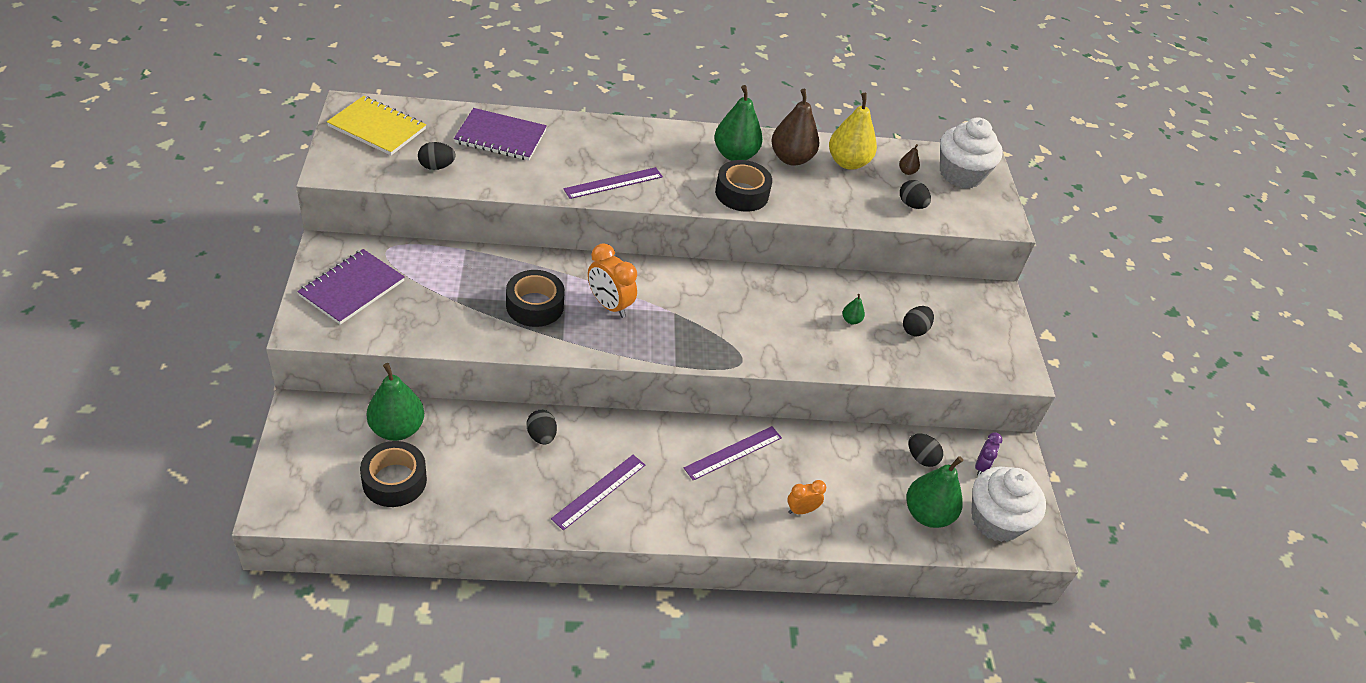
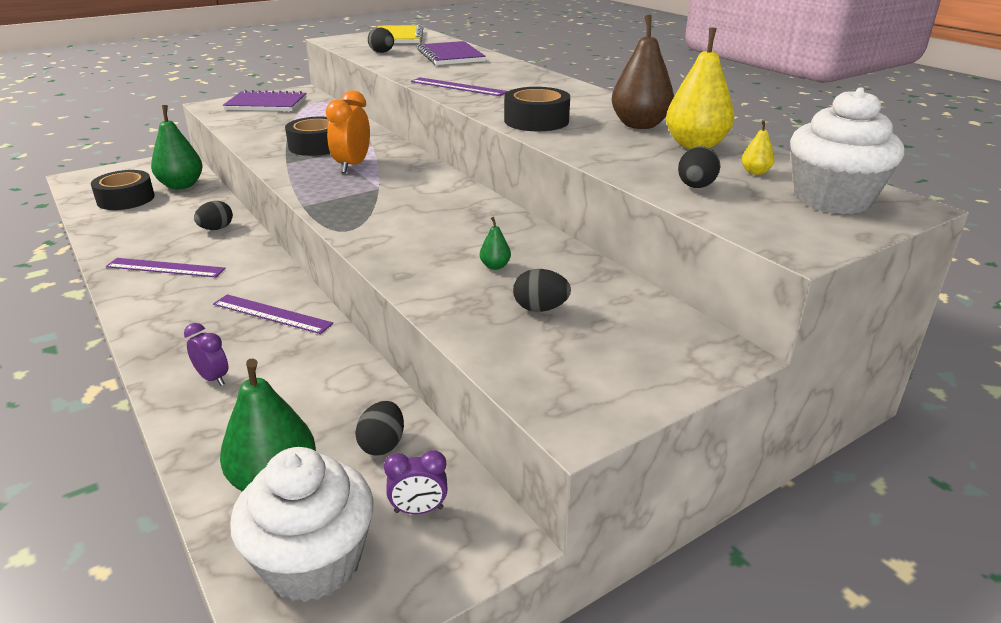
camera: 65 degrees right, 15 degrees down
(735, 155) = (591, 108): green pear -> none
(801, 510) = (213, 378): orange clock -> purple clock
(907, 171) = (755, 172): brown pear -> yellow pear

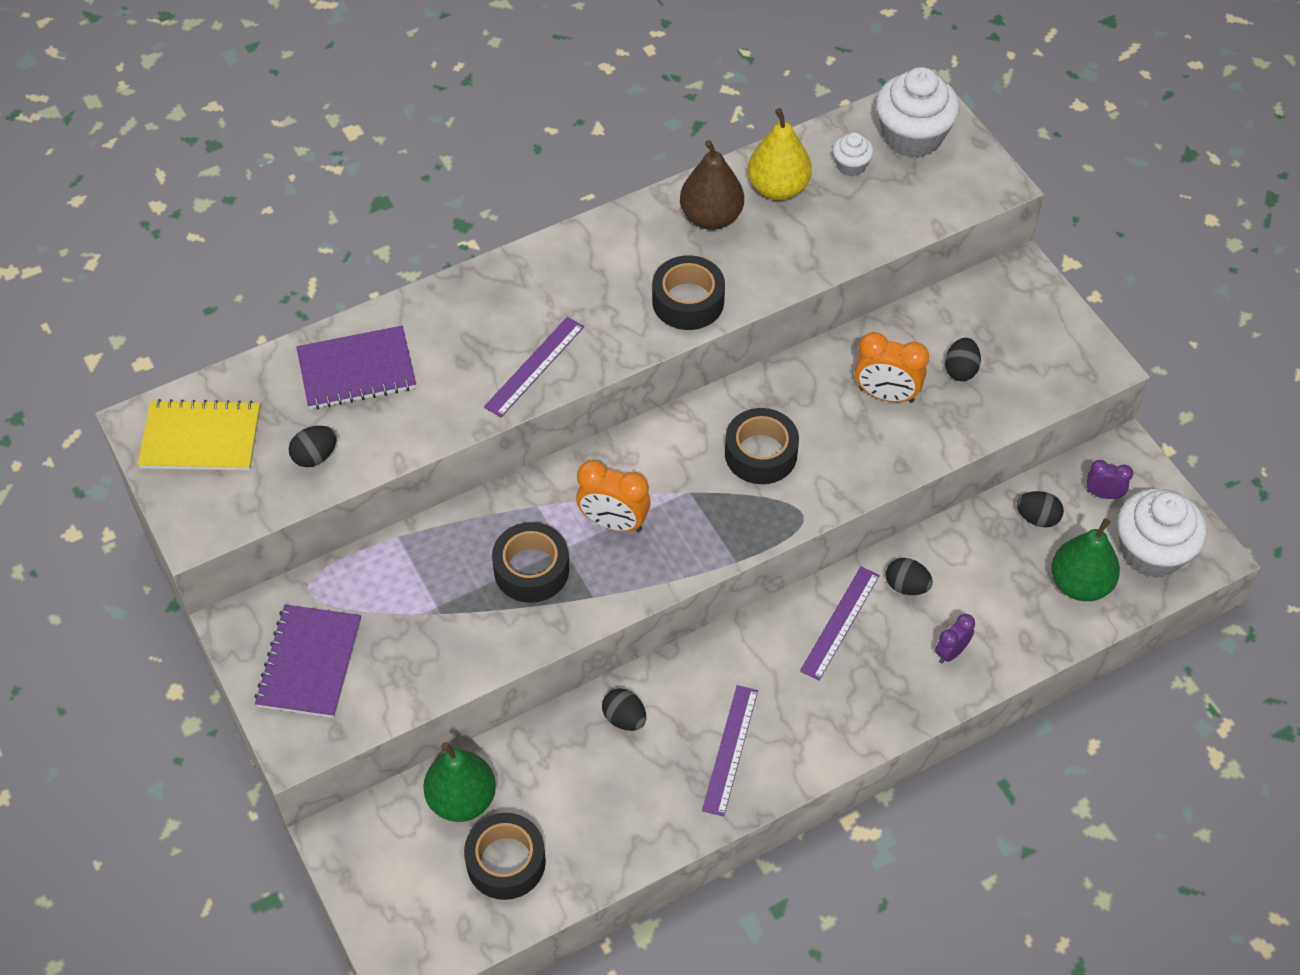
camera: 85 degrees left, 25 degrees up
(417, 212) = (761, 454): none -> black tape
(418, 510) = (1103, 494): purple clock -> purple clock turned 75 degrees counterclockwise
(495, 266) = (886, 395): green pear -> orange clock
(695, 187) = (883, 213): black egg -> black egg (906, 586)
(755, 172) = (851, 165): yellow pear -> white cupcake

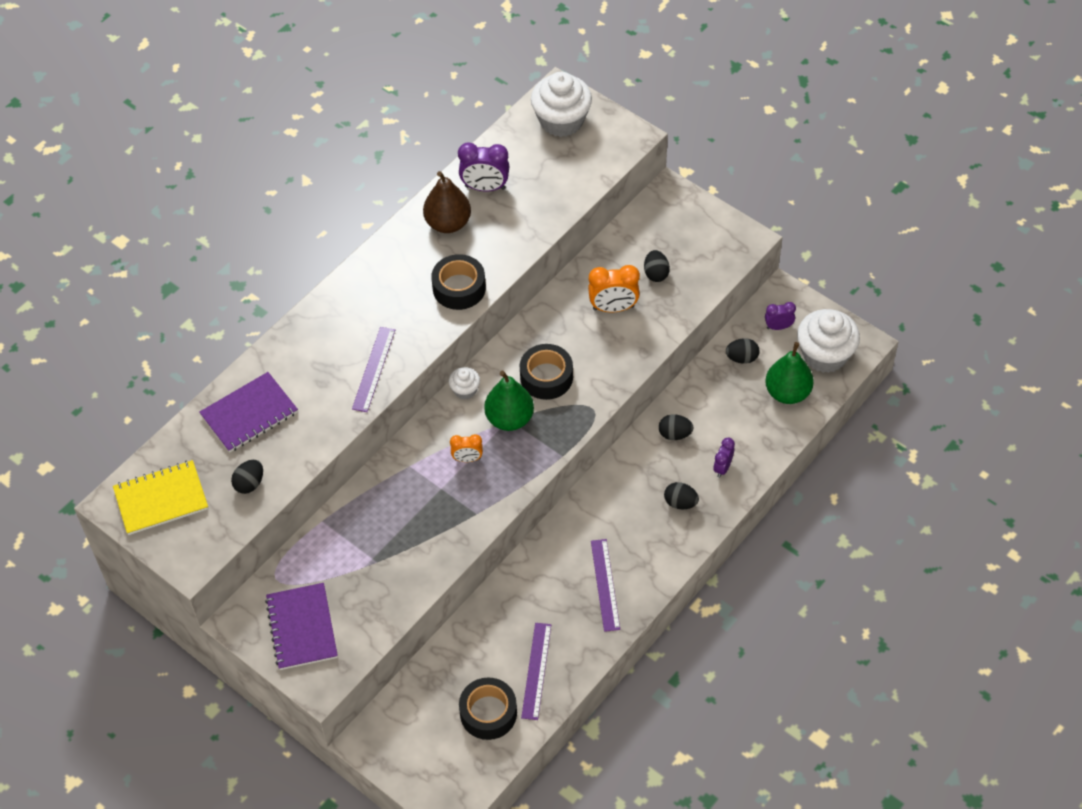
camera: 20 degrees left, 0 degrees up
(462, 799) = (439, 683): green pear -> green pear (509, 419)
(531, 569) = (425, 510): black tape -> none
(613, 522) = (467, 459): orange clock -> orange clock, size x0.60
(624, 718) = (525, 590): black egg -> black egg (680, 503)
(778, 188) = (485, 187): yellow pear -> purple clock
(840, 622) = (641, 474): purple ruler -> purple ruler (536, 671)
(851, 165) = (528, 155): white cupcake -> white cupcake (465, 390)

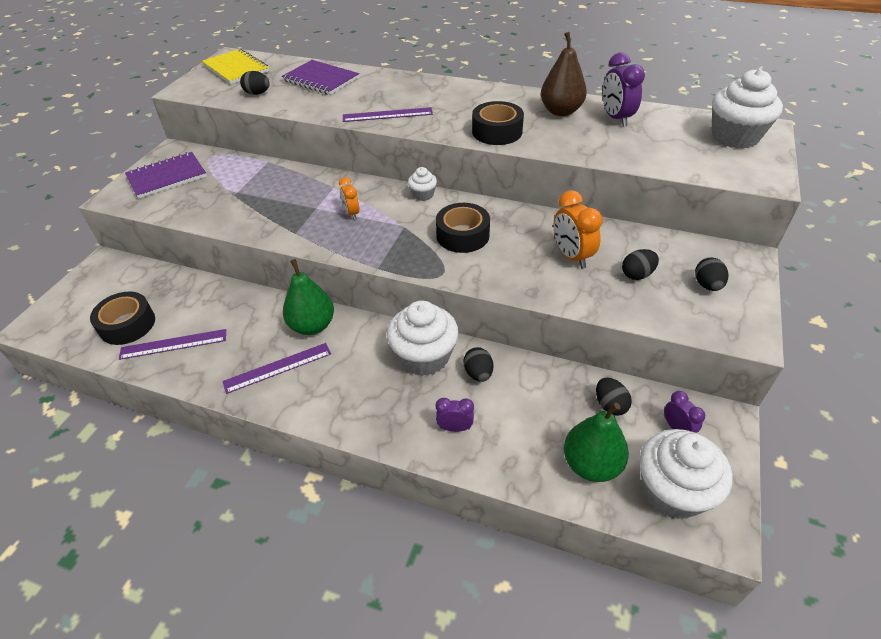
camera: 70 degrees right, 10 degrees down
(509, 419) = (405, 226): green pear -> green pear (312, 326)
(640, 468) = (424, 357): none -> white cupcake
(680, 503) = (394, 402): black egg -> black egg (707, 285)

